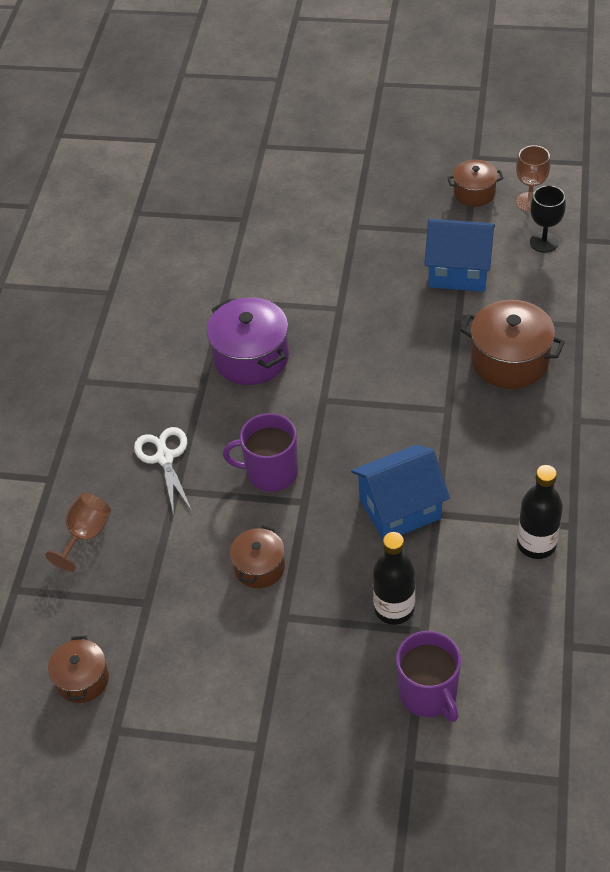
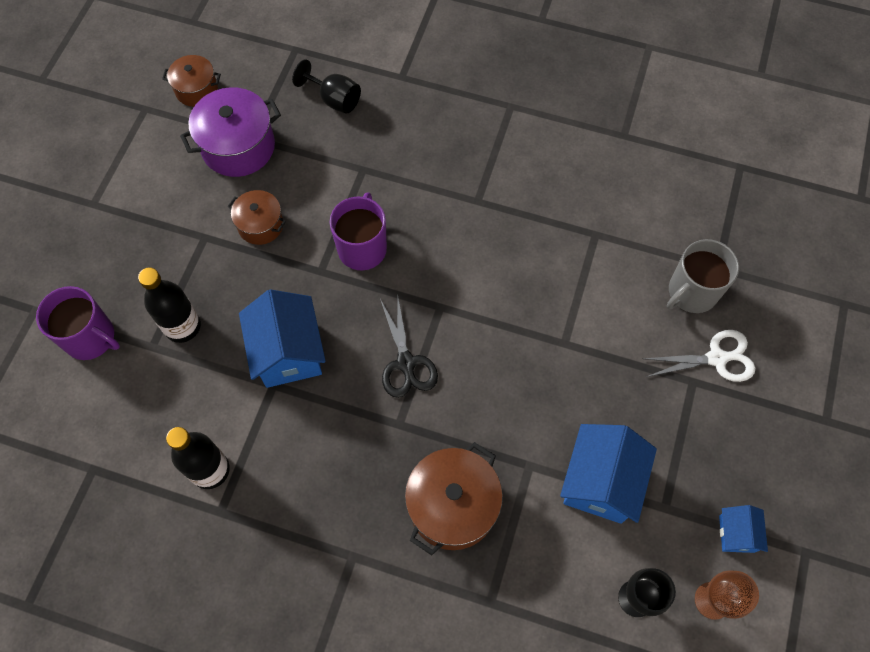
camera: 95 degrees right, 15 degrees up
(86, 535) = (334, 99): brown goblet -> black goblet
(164, 457) = (403, 164): white scissors -> white scissors (717, 358)
(251, 357) = (511, 249): purple pot -> purple pot (238, 146)
(271, 233) = (691, 292): none -> grey mug
(387, 415) = (406, 363): none -> black scissors
(428, 693) = (90, 338): purple mug -> purple mug turned 135 degrees counterclockwise
(474, 193) = (736, 534): brown pot -> blue house

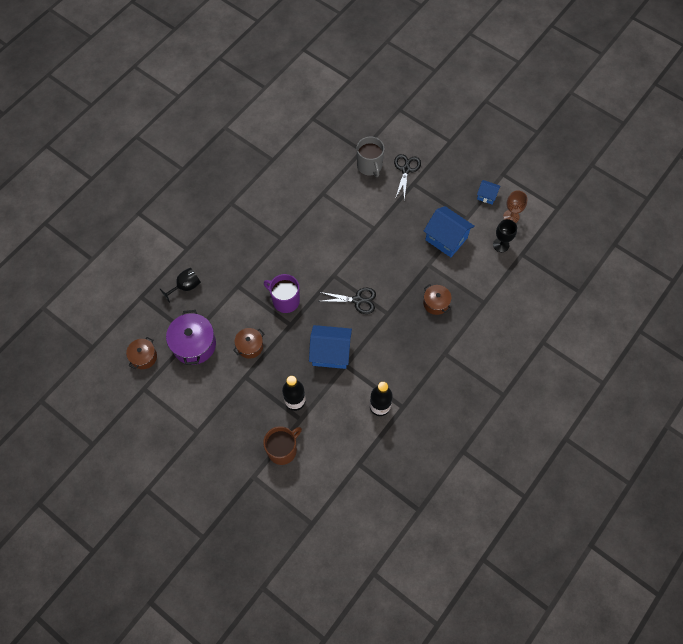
camera: 70 degrees left, 0 degrees up
(90, 338) = (282, 450): purple mug -> brown mug
(452, 506) = (436, 303): brown pot -> brown pot, size x0.60
(717, 358) = (406, 169): white scissors -> black scissors

